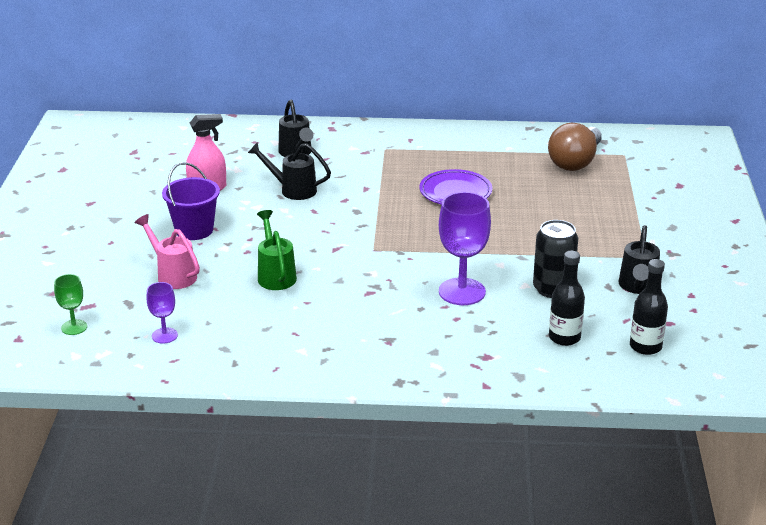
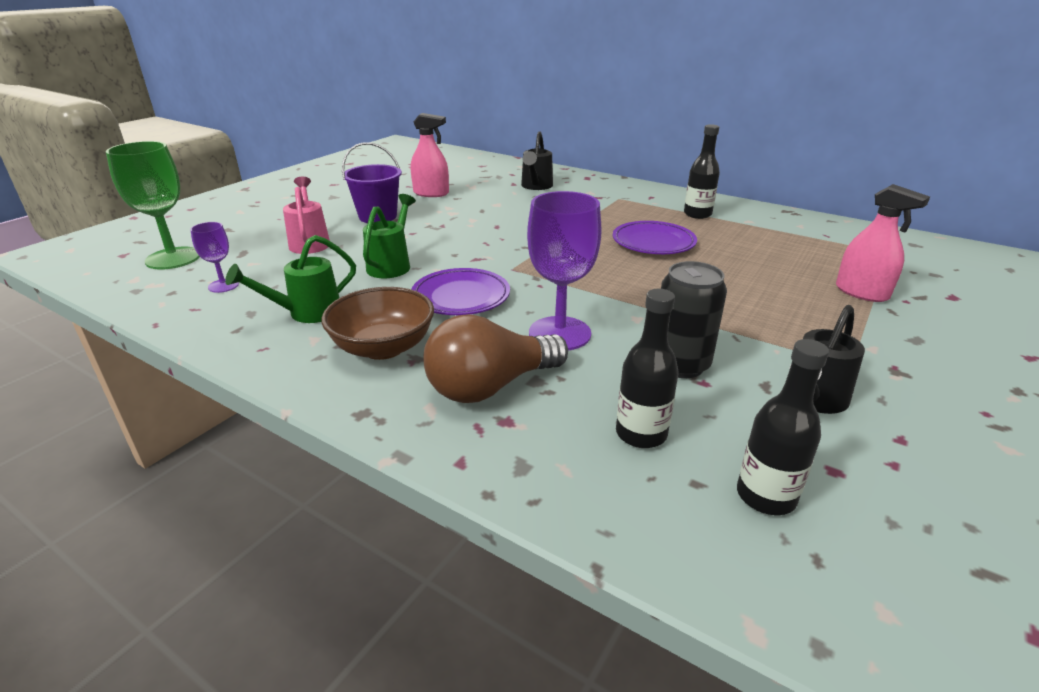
camera: 30 degrees right, 0 degrees up
(74, 327) = (173, 258): green goblet -> green goblet, size x1.91
(268, 334) = (307, 313): none -> green watering can
(293, 190) = (499, 208): black watering can -> none
(358, 340) = (383, 347): none -> brown bowl
(364, 286) = (461, 297): none -> purple plate
(464, 151) = (697, 214): none -> black bottle
(575, 162) = (819, 247): brown light bulb -> brown light bulb (490, 386)
(624, 198) = (861, 292): none -> pink spray bottle

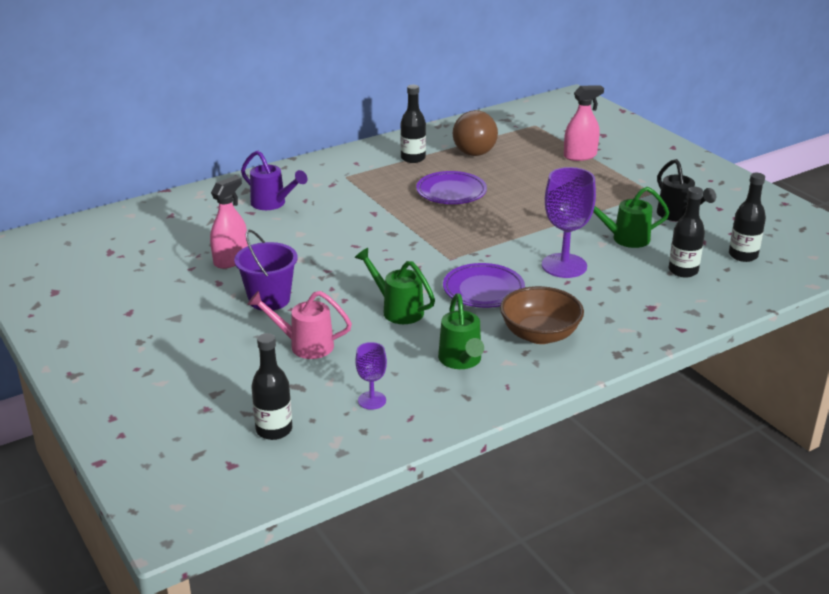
camera: 65 degrees left, 0 degrees up
(173, 258) = (274, 430): green goblet -> black bottle
(490, 386) = (613, 304): brown light bulb -> brown light bulb (472, 148)
(536, 186) = (272, 204): black watering can -> purple watering can
(680, 365) = (625, 239): black can -> green watering can

